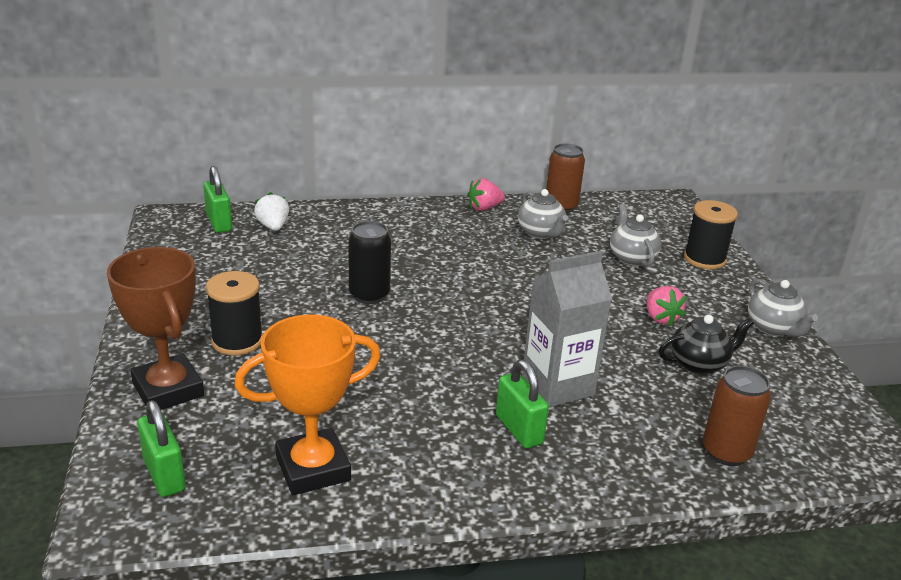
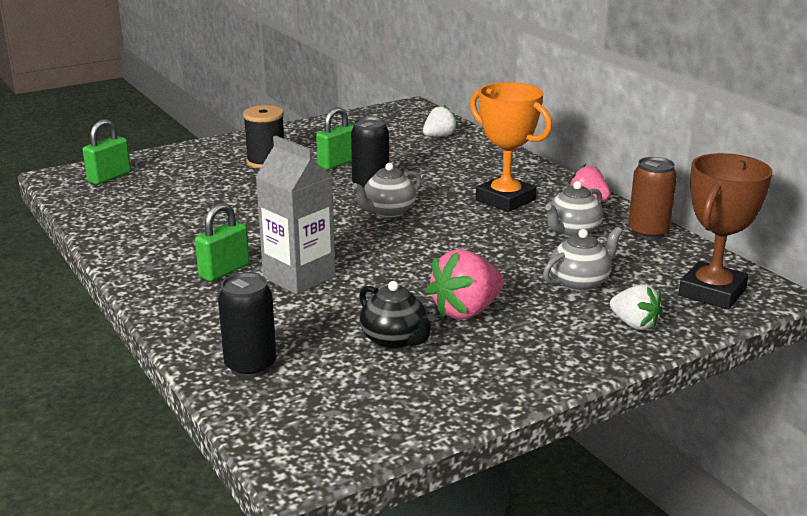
camera: 70 degrees right, 5 degrees down
(168, 390) = (195, 158): brown trophy -> brown trophy (712, 292)
(219, 223) = (422, 121): green padlock -> green padlock (337, 163)
(313, 468) = (137, 213): orange trophy -> orange trophy (505, 200)
(660, 318) = (466, 311): pink strawberry -> pink strawberry, size x1.56
(704, 259) = (634, 324): black spool -> white strawberry
(726, 452) = (250, 366): brown can -> black can
(773, 328) = (515, 380): grey teapot -> grey teapot (388, 212)

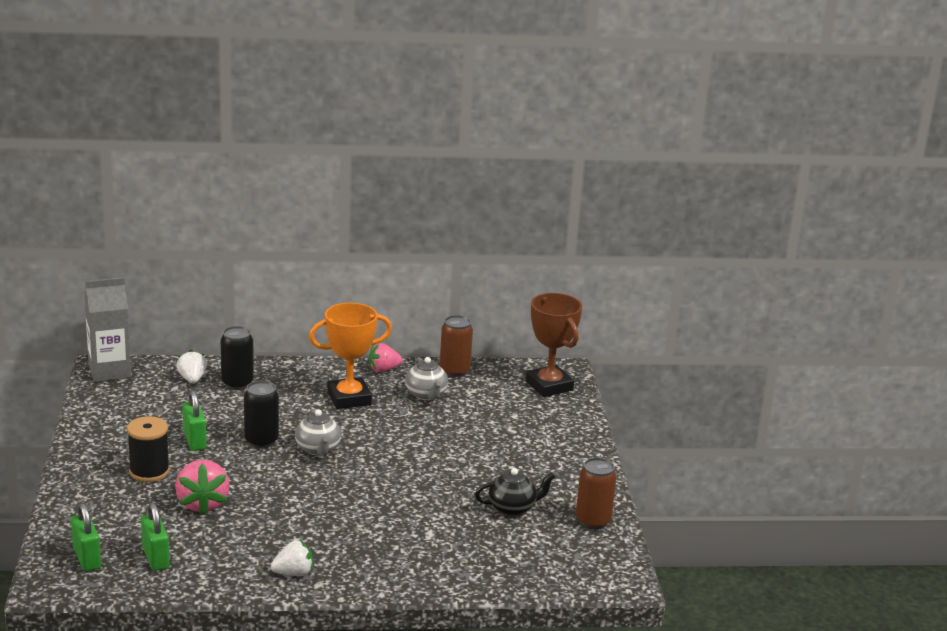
camera: 65 degrees left, 0 degrees up
(224, 271) = (349, 545): green padlock -> green padlock (155, 558)
(250, 366) = (501, 569): black can -> black can (237, 383)
(299, 277) = (391, 517): grey carton -> grey carton (109, 371)
(425, 403) = (593, 521): none -> brown can
(466, 311) = (499, 471): pink strawberry -> pink strawberry (202, 504)
(580, 282) = (498, 420): grey teapot -> none
(634, 324) = (563, 424): white strawberry -> white strawberry (293, 573)

